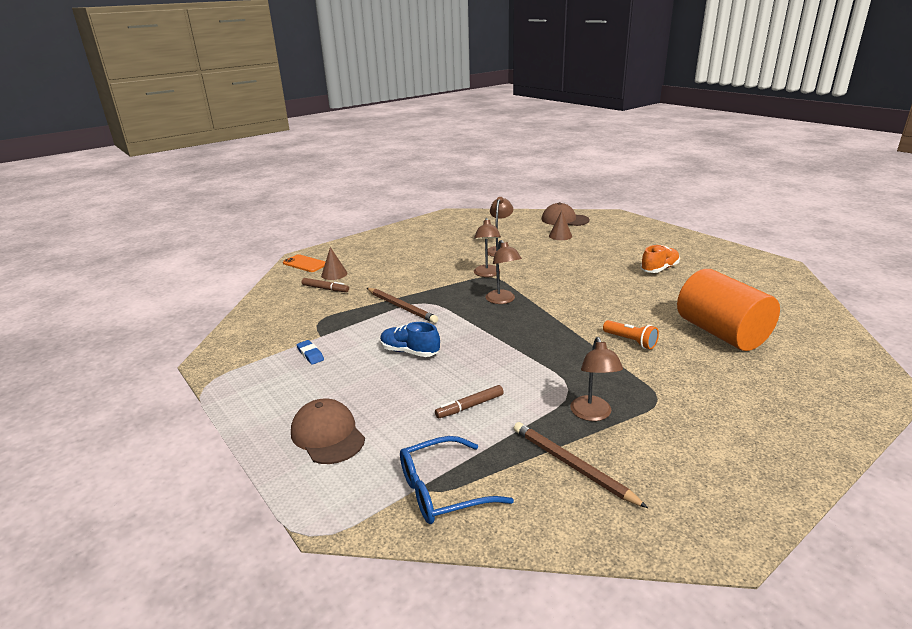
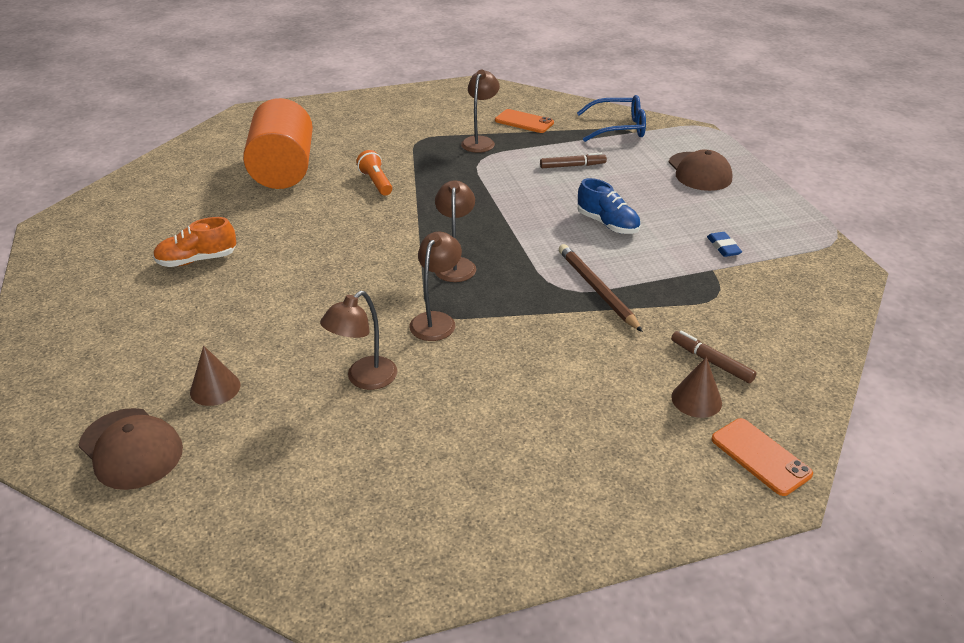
camera: 160 degrees left, 10 degrees up
(572, 465) = (524, 122): brown pencil -> orange phone

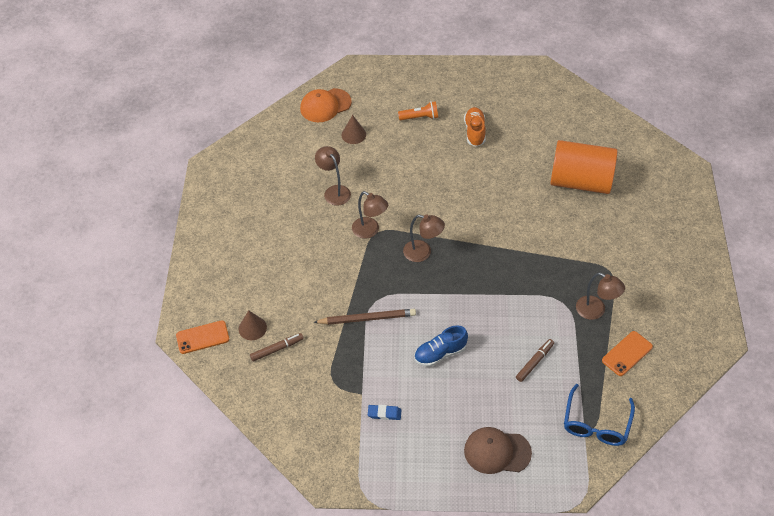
camera: 110 degrees right, 15 degrees up
(131, 448) = (325, 105): brown cap -> orange cap
(376, 182) = (545, 231): orange flashlight -> orange flashlight (420, 117)
(572, 166) = (534, 362): brown marker -> brown marker turned 150 degrees counterclockwise

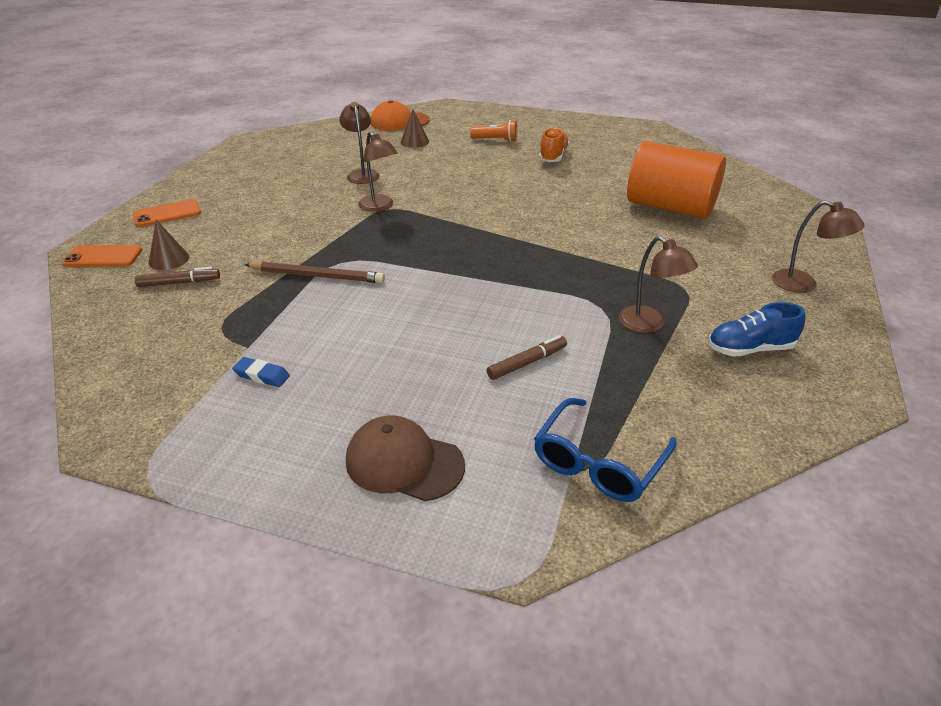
camera: 15 degrees right, 15 degrees down
(423, 253) = (431, 233): brown lamp -> brown lamp (803, 284)
(440, 353) = (390, 327): blue shoe -> blue shoe (749, 349)
(627, 353) = (684, 381): orange phone -> orange phone (167, 214)

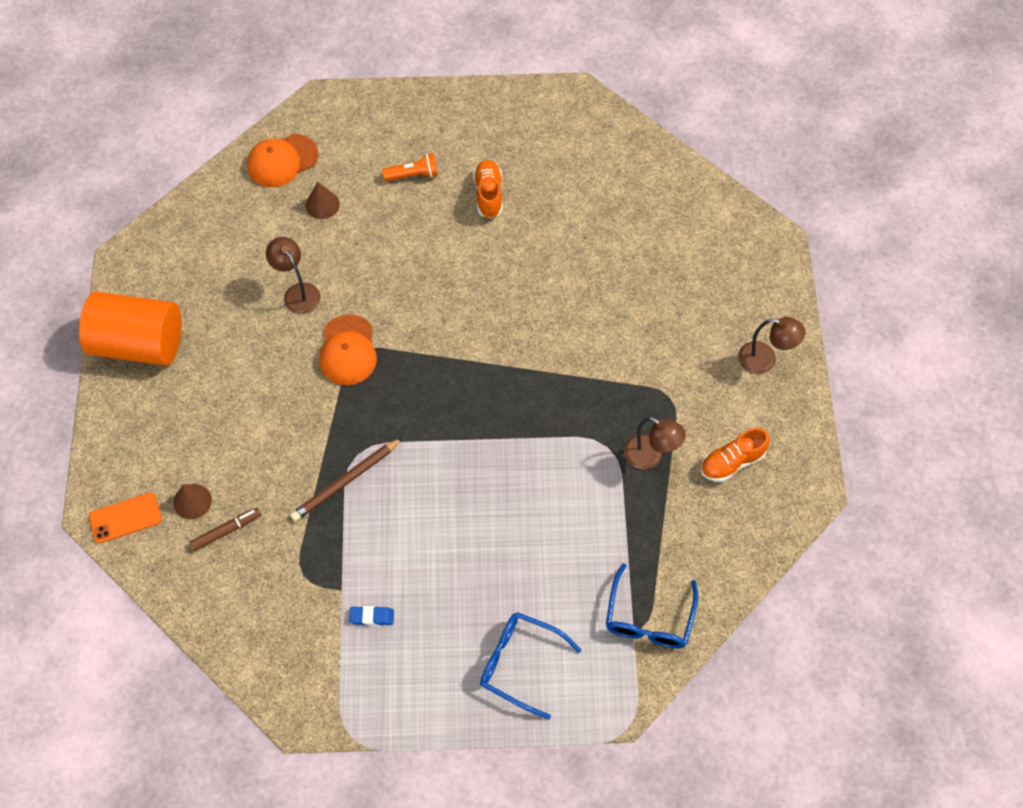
camera: 20 degrees left, 25 degrees up
(167, 214) = (136, 430): orange phone -> none
(317, 276) = (346, 481): brown pencil -> brown pencil turned 150 degrees clockwise
(379, 207) = (348, 350): brown lamp -> orange cap
(404, 462) = (520, 663): brown cap -> blue glasses
(527, 363) = (569, 534): brown marker -> none
(670, 207) = (631, 265): orange cylinder -> orange cylinder (138, 343)
(749, 349) = (732, 462): blue shoe -> orange shoe

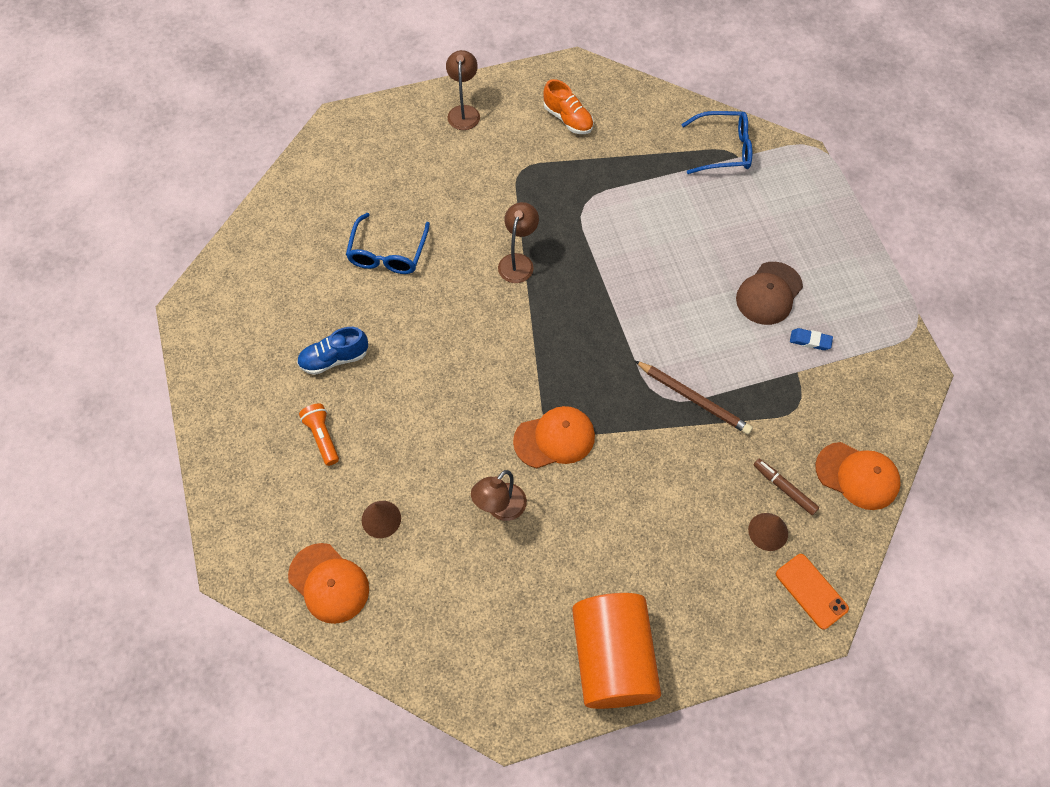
camera: 105 degrees left, 0 degrees up
(213, 603) = (857, 476): none -> orange cap
(372, 617) = (810, 341): blue eraser -> blue eraser turned 60 degrees counterclockwise
(441, 596) = (769, 293): none -> brown cap
(488, 195) = (334, 359): orange shoe -> blue shoe
(520, 663) = (799, 225): blue glasses -> blue glasses (388, 253)
(650, 456) = (582, 173): brown lamp -> brown lamp (518, 262)

